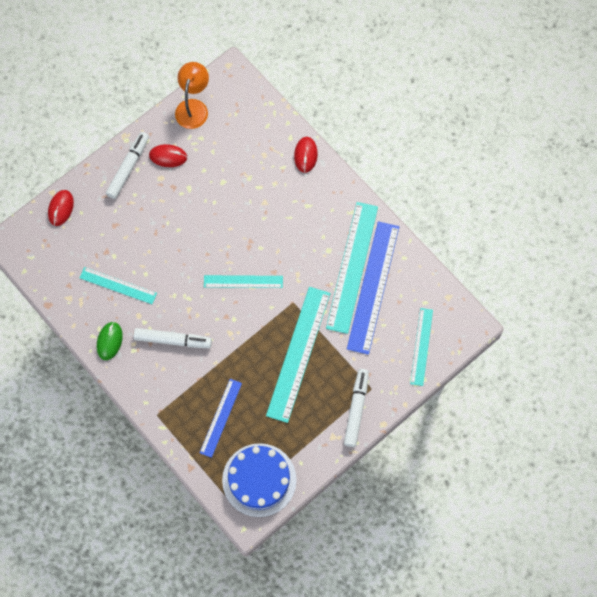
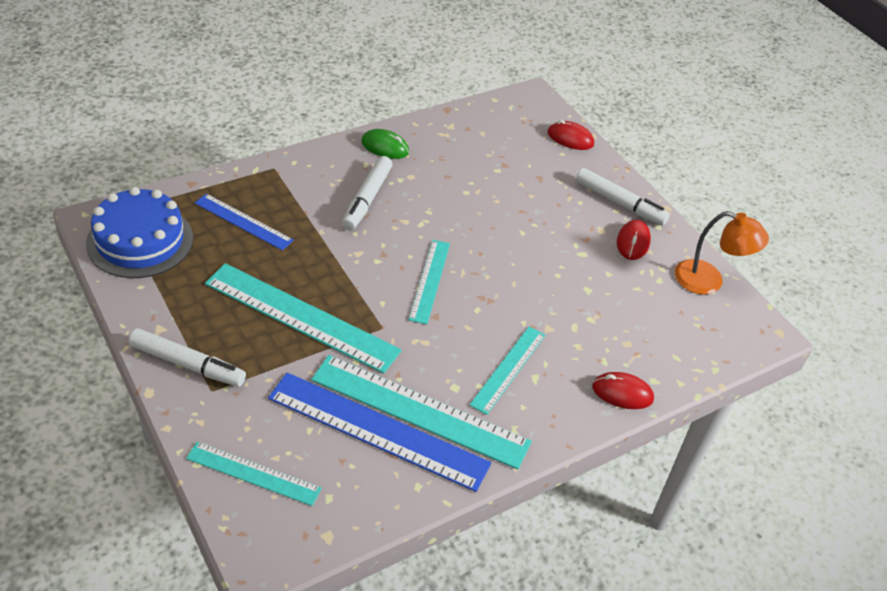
camera: 95 degrees right, 25 degrees down
(118, 285) = (456, 166): turquoise ruler -> turquoise ruler (508, 369)

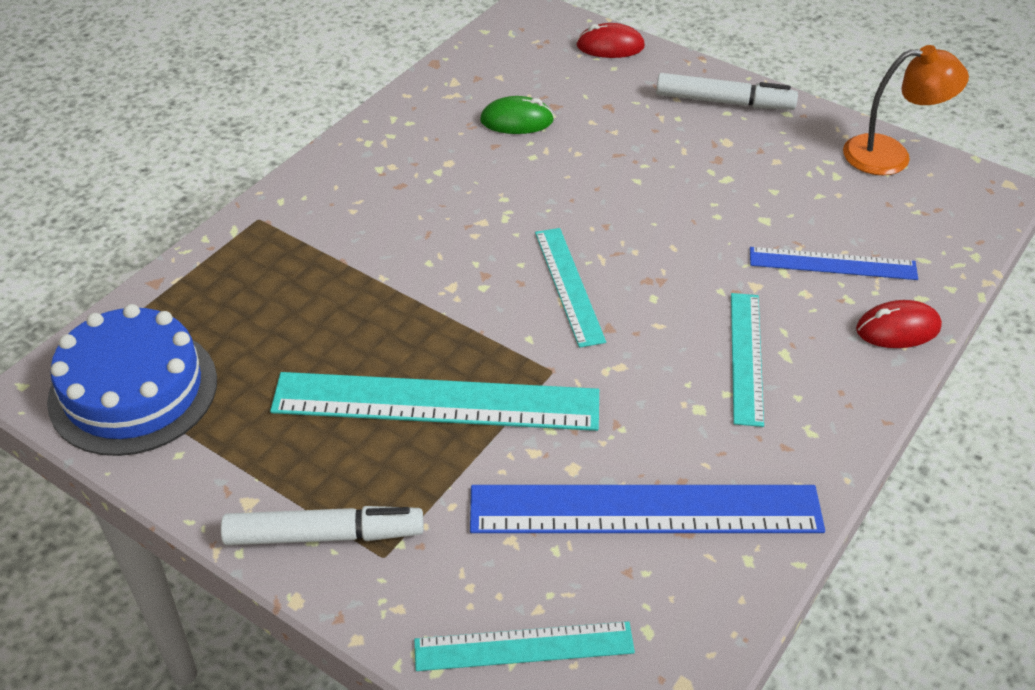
camera: 20 degrees left, 0 degrees up
(243, 222) = (266, 306): blue ruler -> blue ruler (832, 264)
(367, 199) = (413, 212): white marker -> none
(385, 147) = (389, 138): green mouse -> green mouse (516, 121)
(419, 411) = (678, 460): turquoise ruler -> none
(633, 242) = (773, 142): red mouse -> none

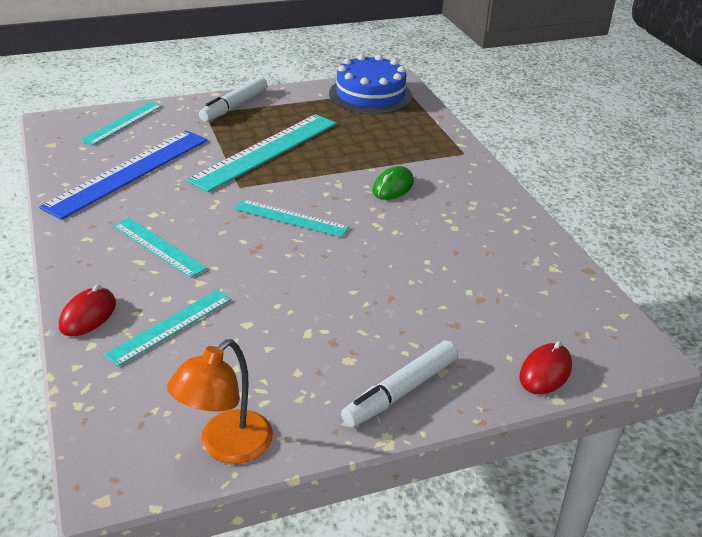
camera: 125 degrees right, 10 degrees down
(516, 121) = (476, 273): green mouse -> green mouse (393, 187)
(832, 264) = (170, 326): blue ruler -> turquoise ruler

